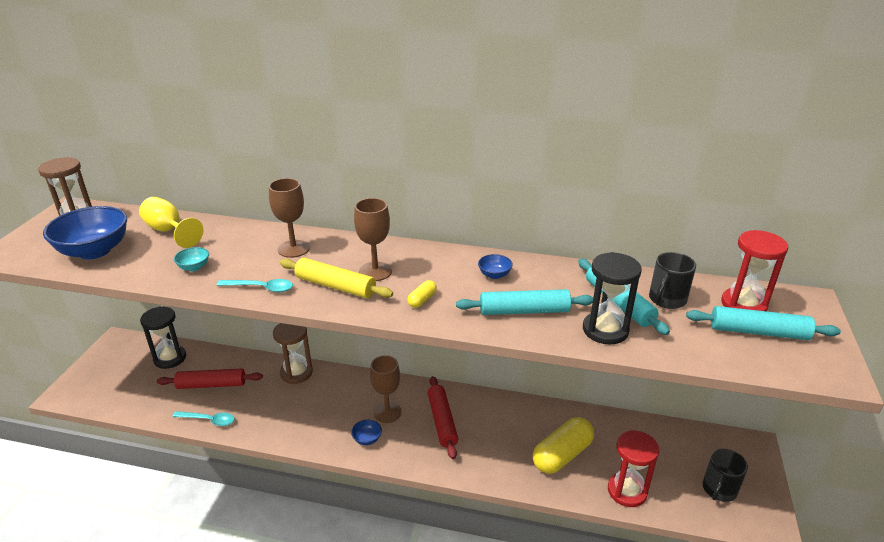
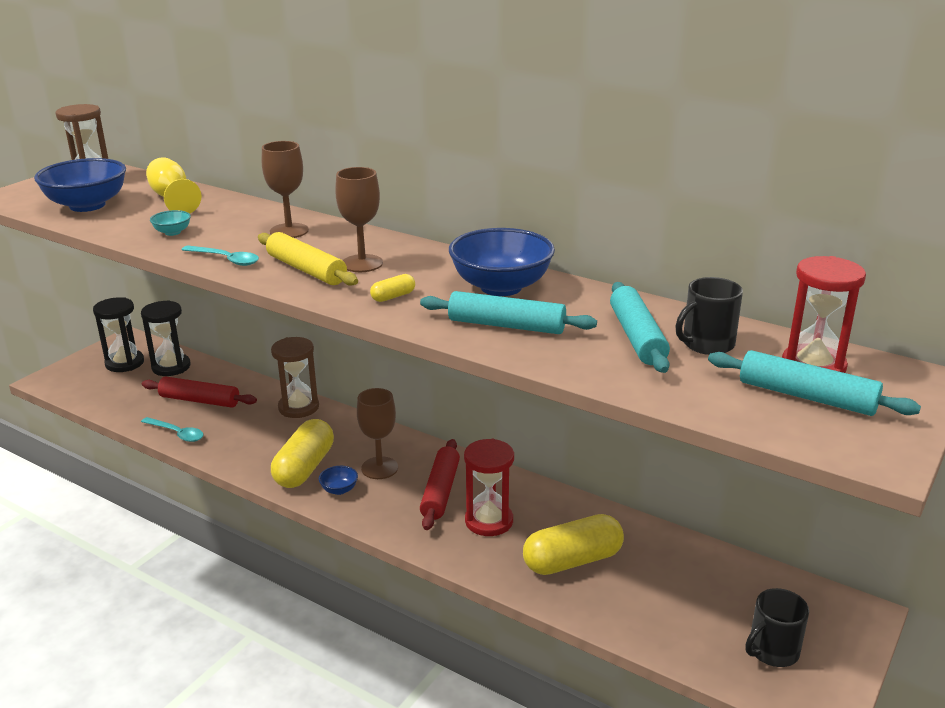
camera: 20 degrees right, 5 degrees down
(330, 426) = (304, 468): none -> yellow capsule
(494, 275) = (501, 287): blue bowl -> blue bowl, size x2.32
(605, 330) = (593, 359): black hourglass -> black hourglass (125, 363)
(627, 491) = (636, 620): red hourglass -> red hourglass (489, 521)

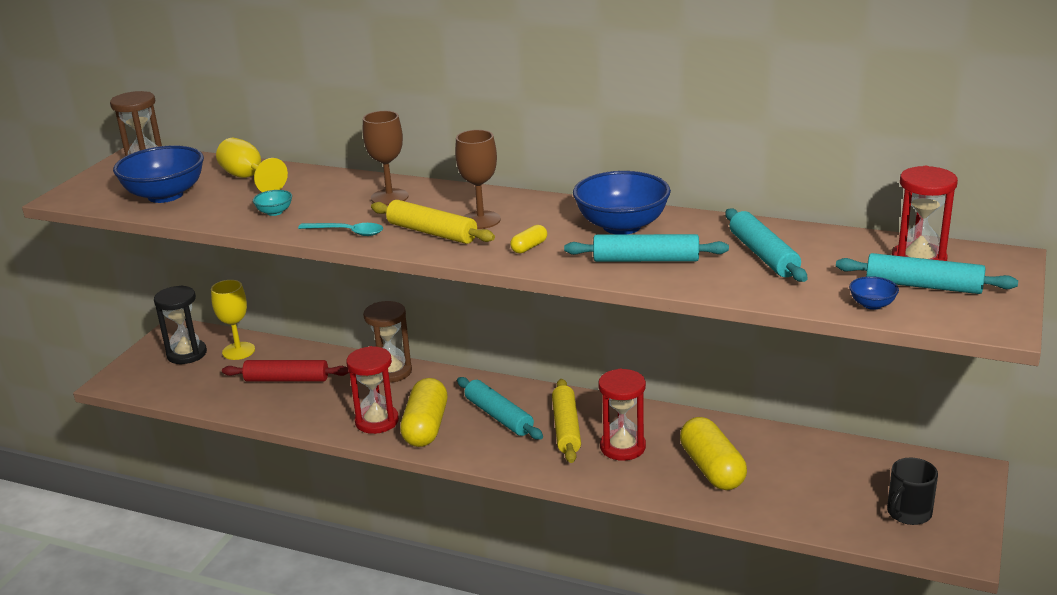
camera: 10 degrees left, 0 degrees up
(171, 367) = (238, 351): black hourglass -> yellow goblet
(177, 433) = (280, 414): turquoise spoon -> none
(261, 455) = (377, 421): none -> red hourglass
(339, 490) = (469, 441): blue bowl -> blue bowl (872, 304)
(379, 468) = (499, 416): brown goblet -> turquoise rolling pin
(440, 491) = (566, 428): red rolling pin -> yellow rolling pin
(572, 561) = (712, 469): yellow capsule -> yellow capsule turned 75 degrees counterclockwise
(707, 344) = (824, 253): black mug -> none

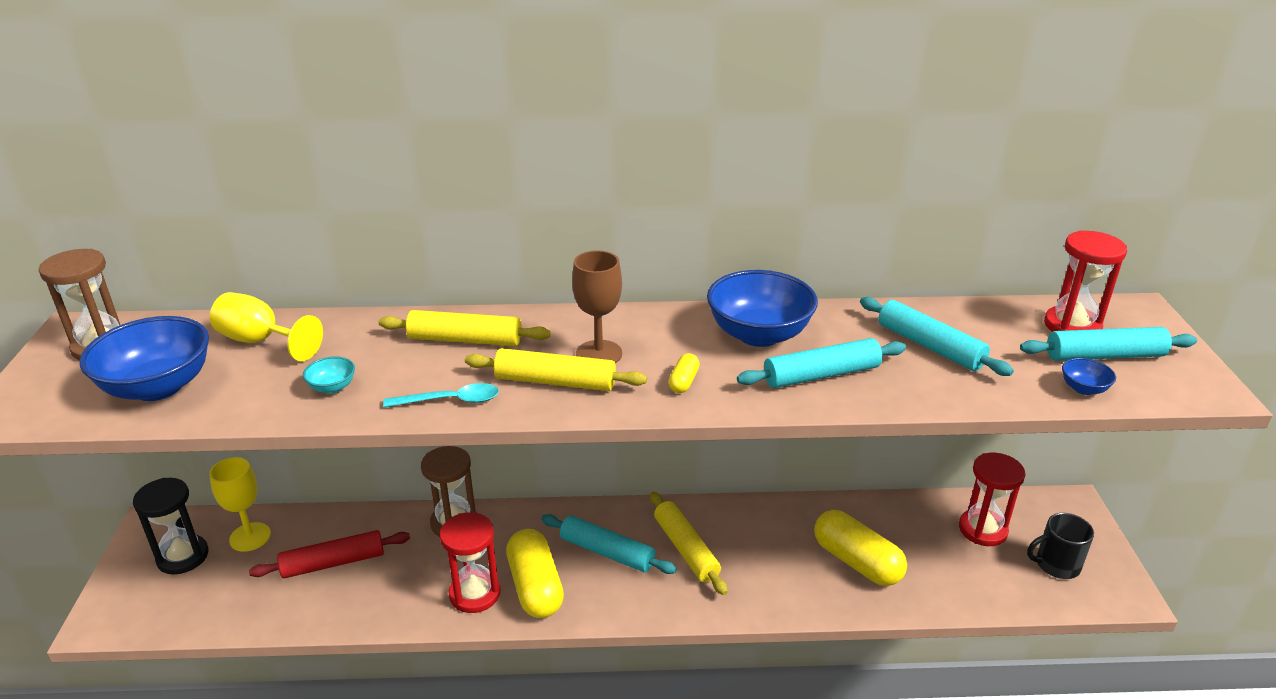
camera: 25 degrees left, 5 degrees up
(389, 197) = (465, 340): brown goblet -> yellow rolling pin
(622, 447) = (756, 558): red hourglass -> red hourglass (982, 530)
(908, 513) = (1056, 564): black mug -> black mug turned 60 degrees clockwise

